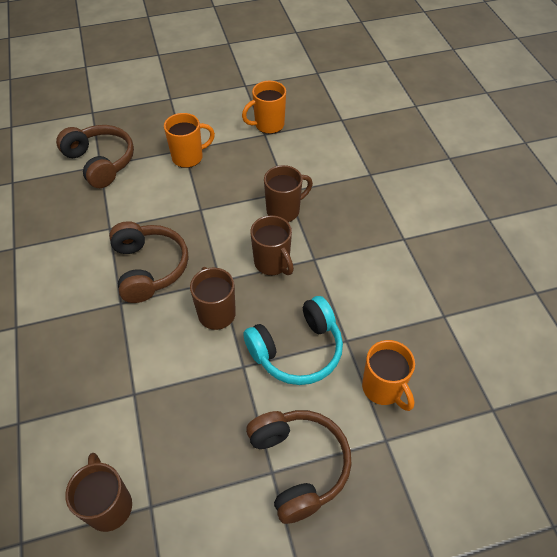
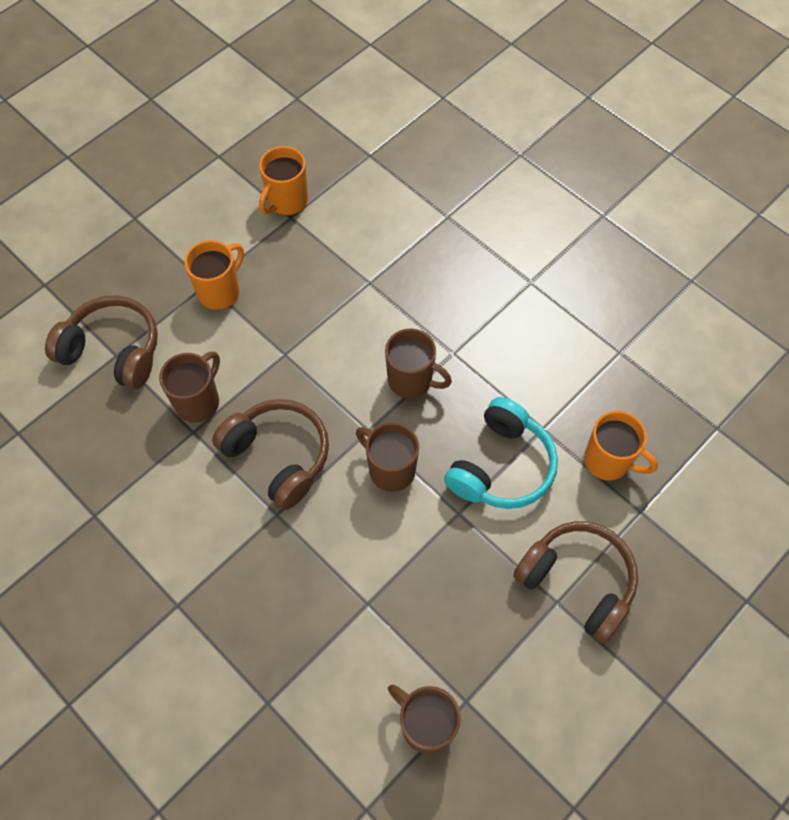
camera: 30 degrees left, 10 degrees up
(284, 210) = (381, 309): brown mug -> brown mug (198, 401)

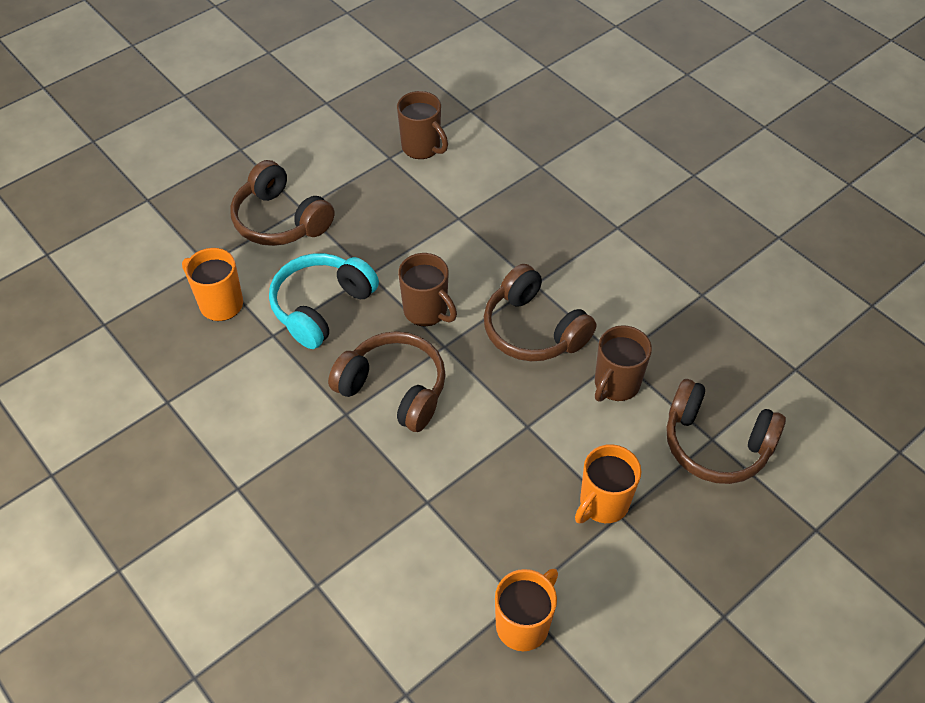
camera: 175 degrees left, 10 degrees down
(411, 380) = (394, 389): brown mug -> brown headphones

